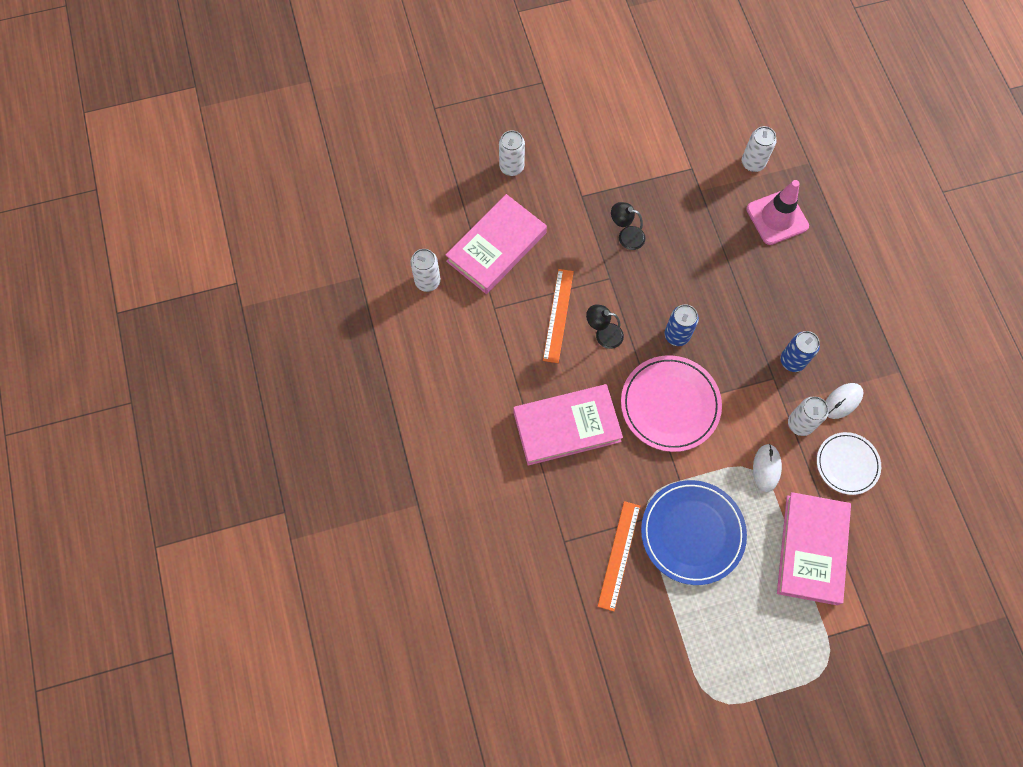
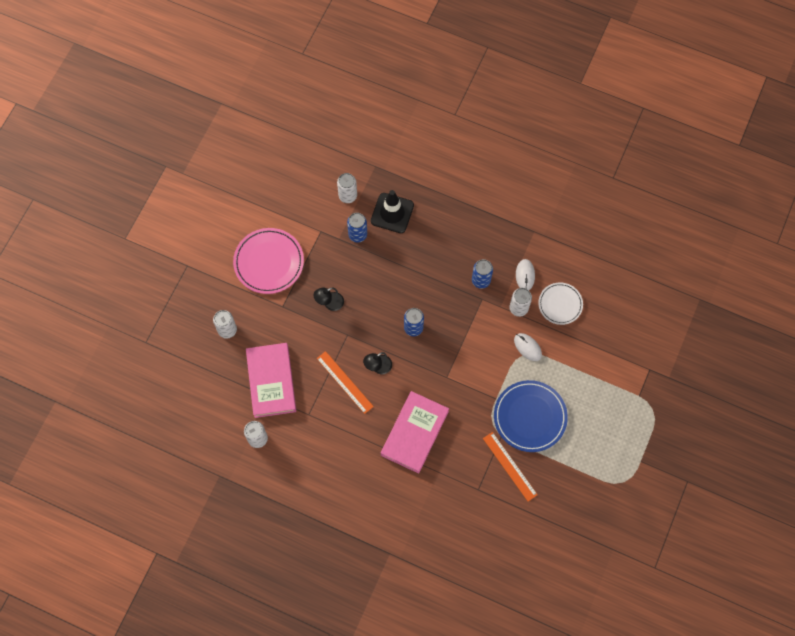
camera: 50 degrees left, 0 degrees up
(670, 405) = (450, 366): pink plate -> pink plate (269, 262)
(722, 204) = (357, 234): none -> blue can
(777, 217) = (392, 213): pink traffic cone -> black traffic cone
(811, 549) = (589, 363): pink book -> none

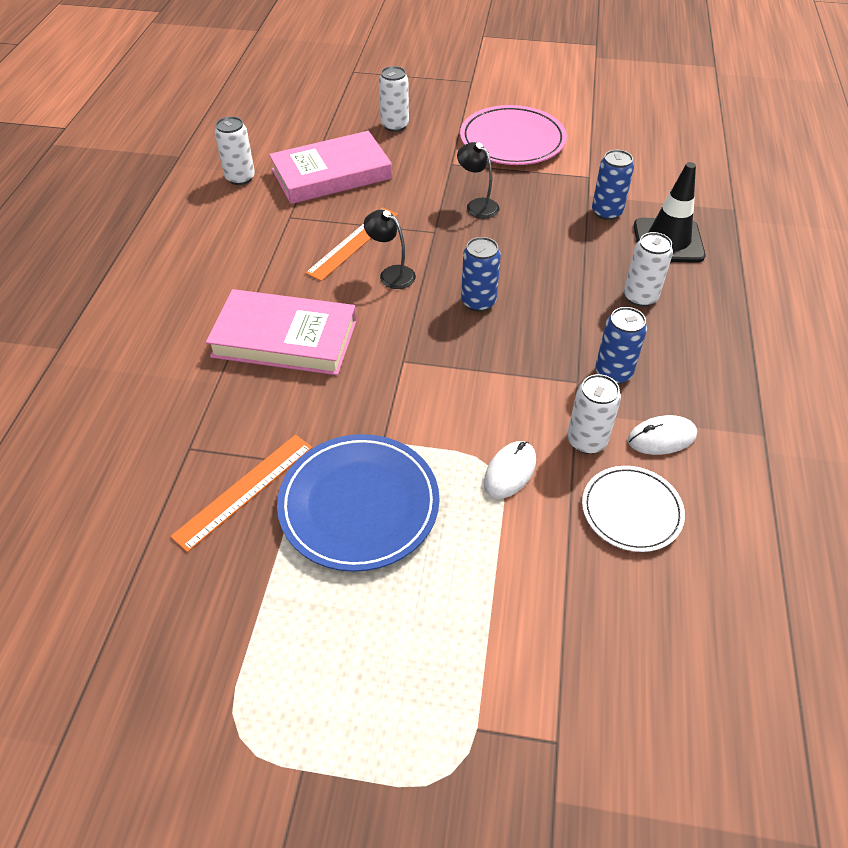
camera: 75 degrees right, 20 degrees down
(348, 196) = (664, 191): white can -> white can (640, 297)

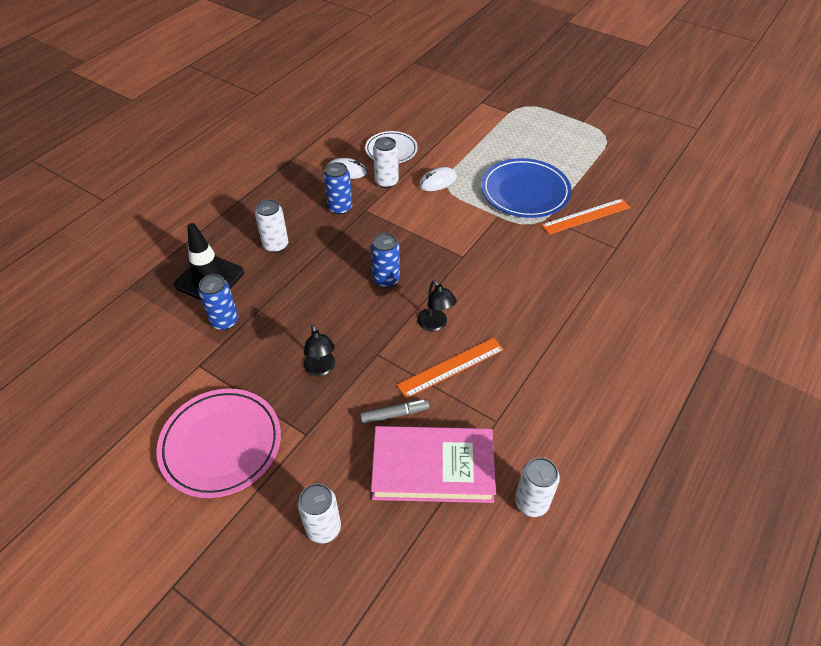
camera: 155 degrees left, 0 degrees up
(285, 338) = (537, 298): pink book -> none
(385, 195) = (394, 414): none -> grey marker

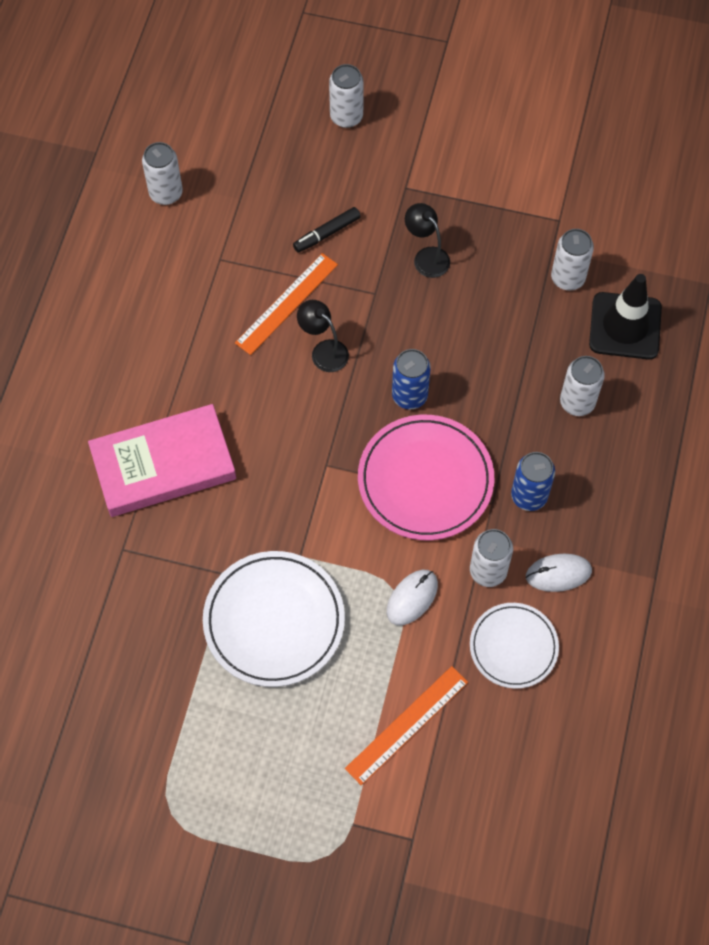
camera: 160 degrees right, 15 degrees up
(221, 444) = (481, 153): pink plate -> pink plate (425, 480)
(224, 321) = (568, 278): blue can -> white can
(394, 414) = (326, 233): grey marker -> black marker
(433, 468) = (268, 195): pink book -> pink book (163, 465)
(525, 191) = (274, 621): blue plate -> white plate
(586, 216) = (173, 598): orange ruler -> orange ruler (407, 725)

